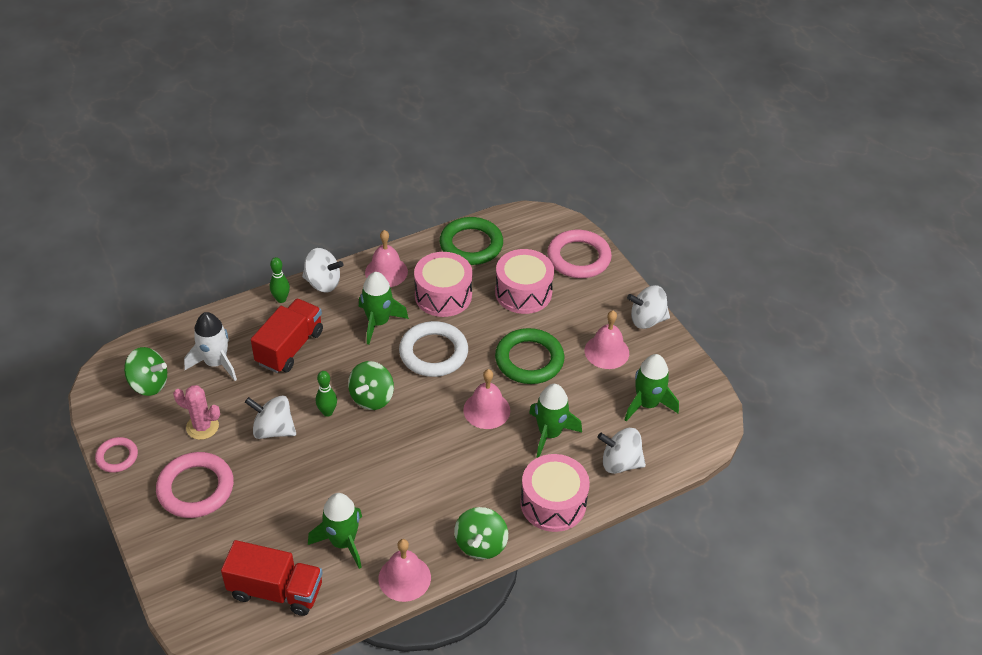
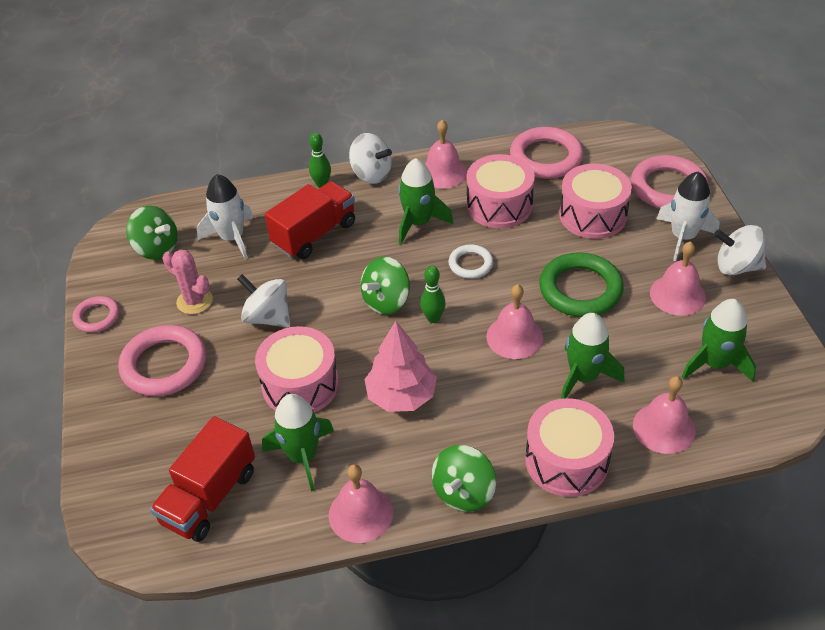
camera: 20 degrees right, 0 degrees up
(276, 591) = (209, 497): red truck -> red truck turned 90 degrees clockwise
(321, 483) = (300, 385): none -> pink drum
(327, 412) = (332, 308): green bowling pin -> green bowling pin (433, 318)
(408, 476) = (401, 395): none -> pink tree
(433, 353) = (470, 264): white ring -> white ring, size x0.56
(471, 245) = (546, 157): green ring -> pink ring
(600, 300) = (683, 237): none -> white rocket
(620, 463) = (664, 428): white spinning top -> pink bell

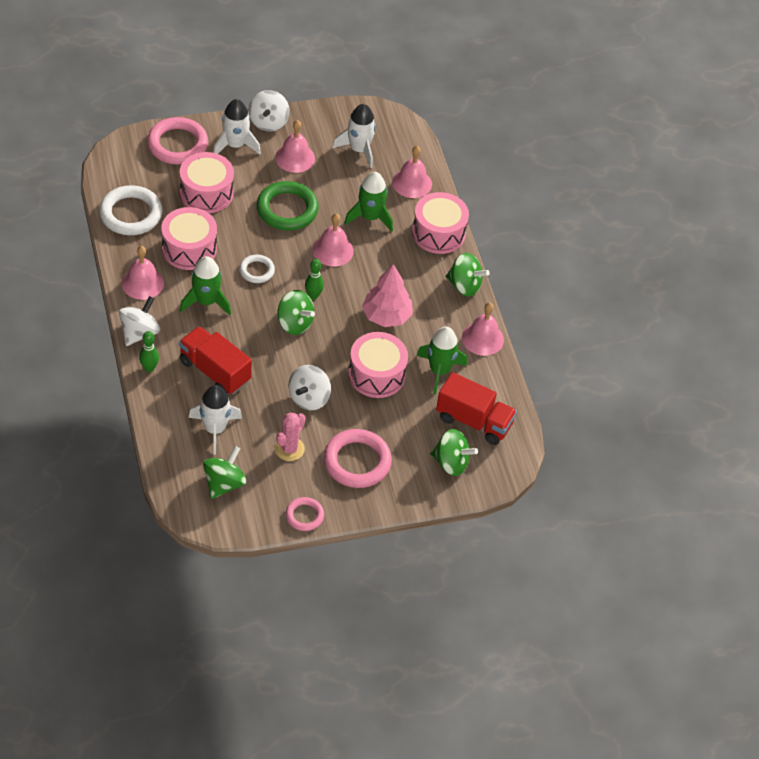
camera: 100 degrees left, 5 degrees up
(143, 467) = (451, 463): none -> green spinning top
(546, 157) = (131, 214): pink ring -> white ring
(715, 364) = (359, 149): green rocket -> white rocket

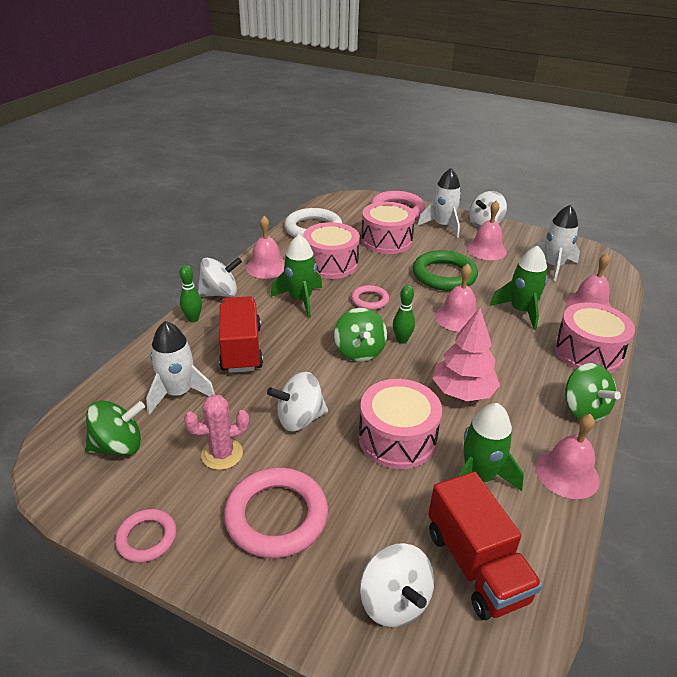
camera: 45 degrees right, 15 degrees down
(257, 271) = (369, 300): white ring -> pink ring
(451, 463) = (394, 601): green spinning top -> white spinning top

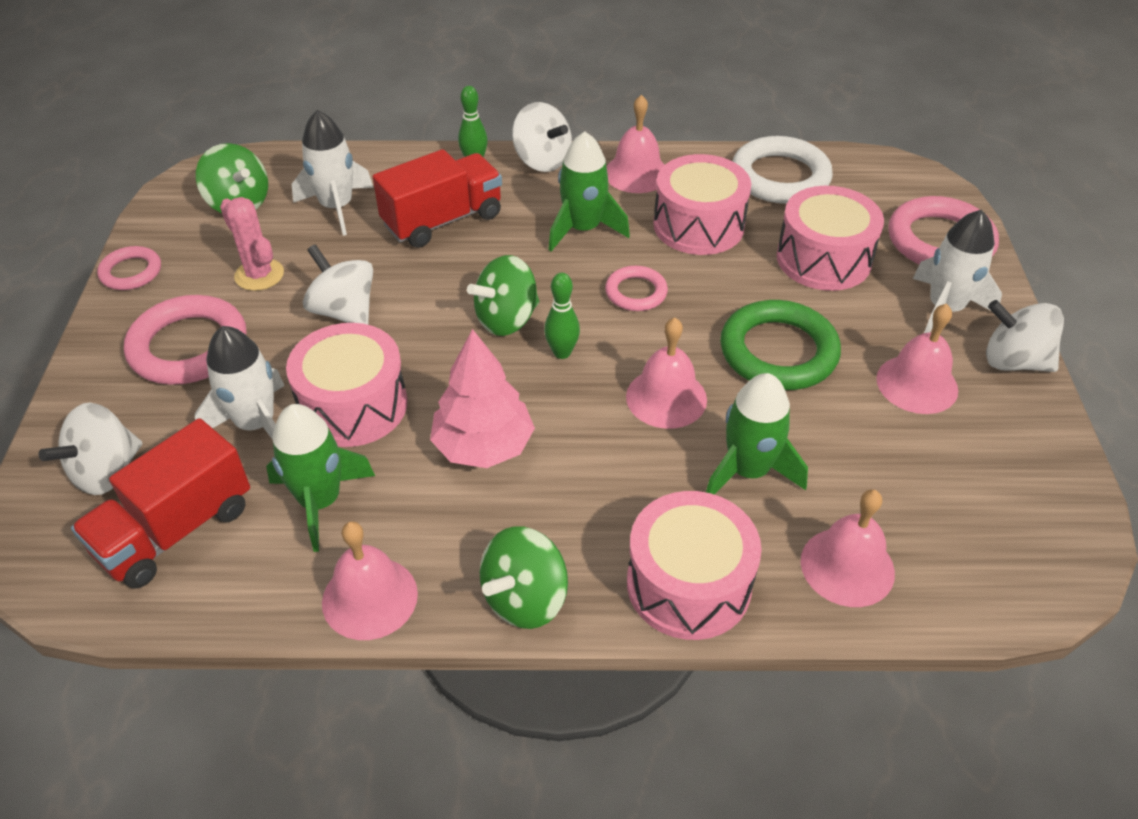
camera: 65 degrees right, 10 degrees up
(553, 266) = (949, 490): white rocket -> white rocket (256, 424)

